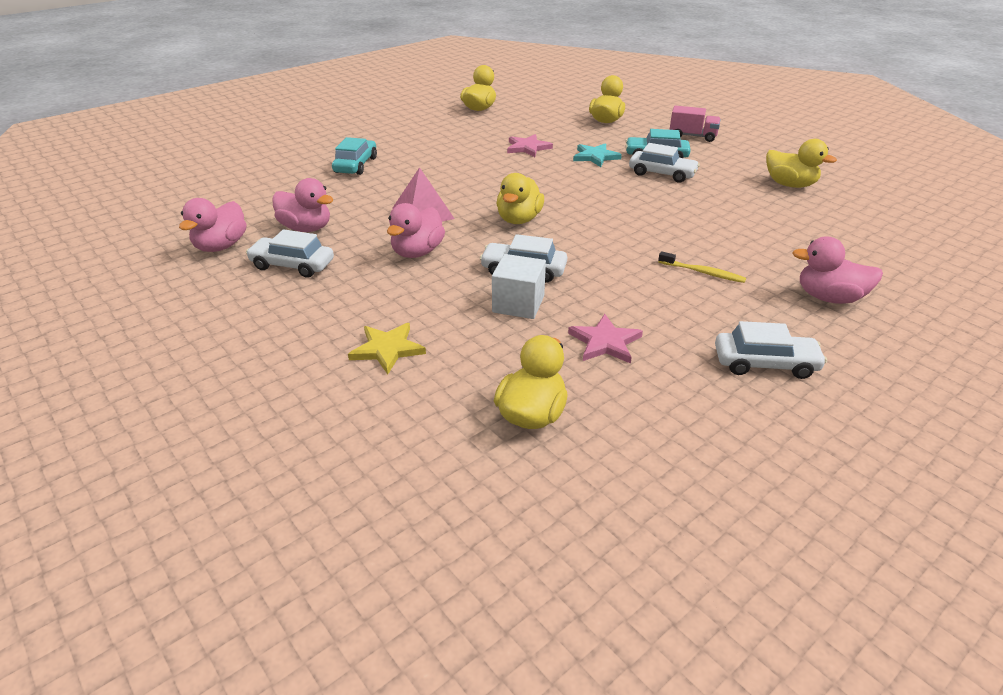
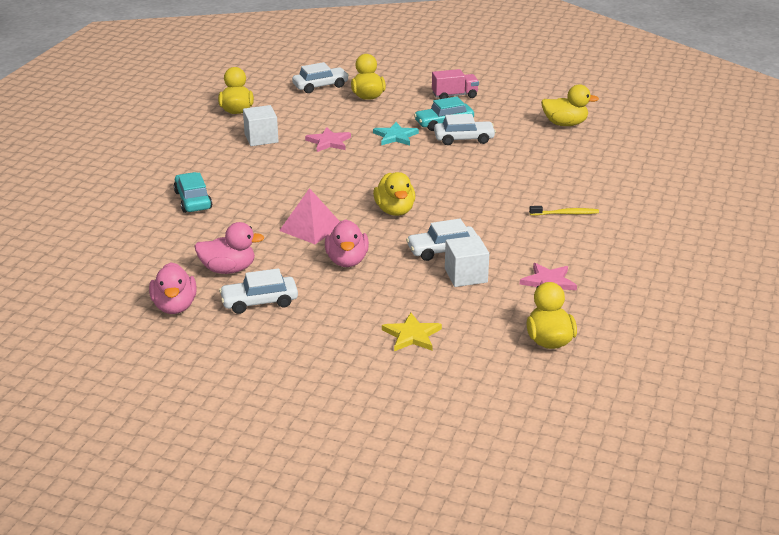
camera: 30 degrees left, 5 degrees down
(473, 132) = (261, 138): none -> white cube
(765, 363) = (653, 263): white car -> white car (320, 86)
(829, 298) = (656, 207): pink duck -> none

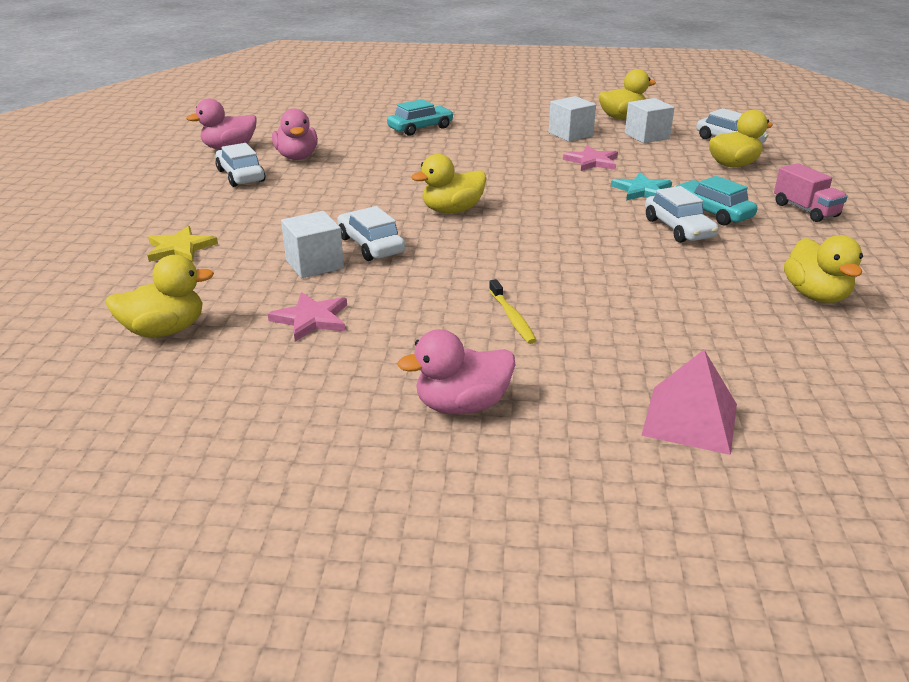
camera: 75 degrees right, 0 degrees up
(288, 111) = (647, 136): none -> white cube
(311, 227) = (392, 177): pink pyramid -> pink pyramid (690, 419)
(347, 261) = (329, 201): pink duck -> pink duck (462, 405)

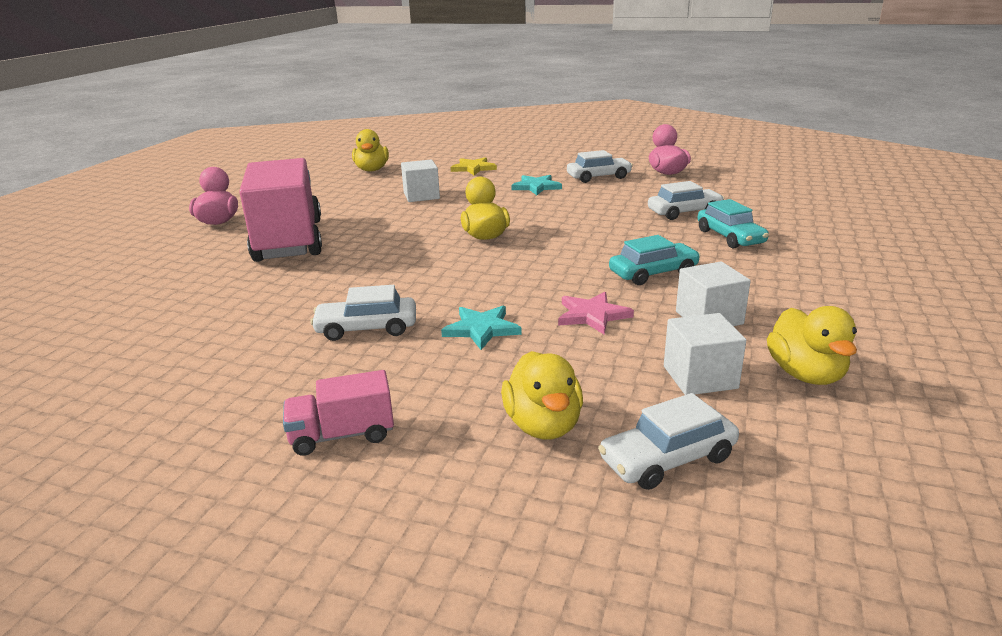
camera: 105 degrees right, 5 degrees down
(278, 202) = (536, 187): none -> turquoise star
(297, 157) = (639, 191): pink duck -> none
(311, 319) = (350, 195): pink star -> none
(371, 245) = (438, 209): white car -> white car (684, 212)
(512, 318) = (289, 240): yellow toothbrush -> pink truck
(690, 419) = (117, 273): pink pyramid -> none
(711, 212) = (390, 359): turquoise car -> turquoise car (653, 273)
(815, 295) = (166, 365): yellow duck -> none

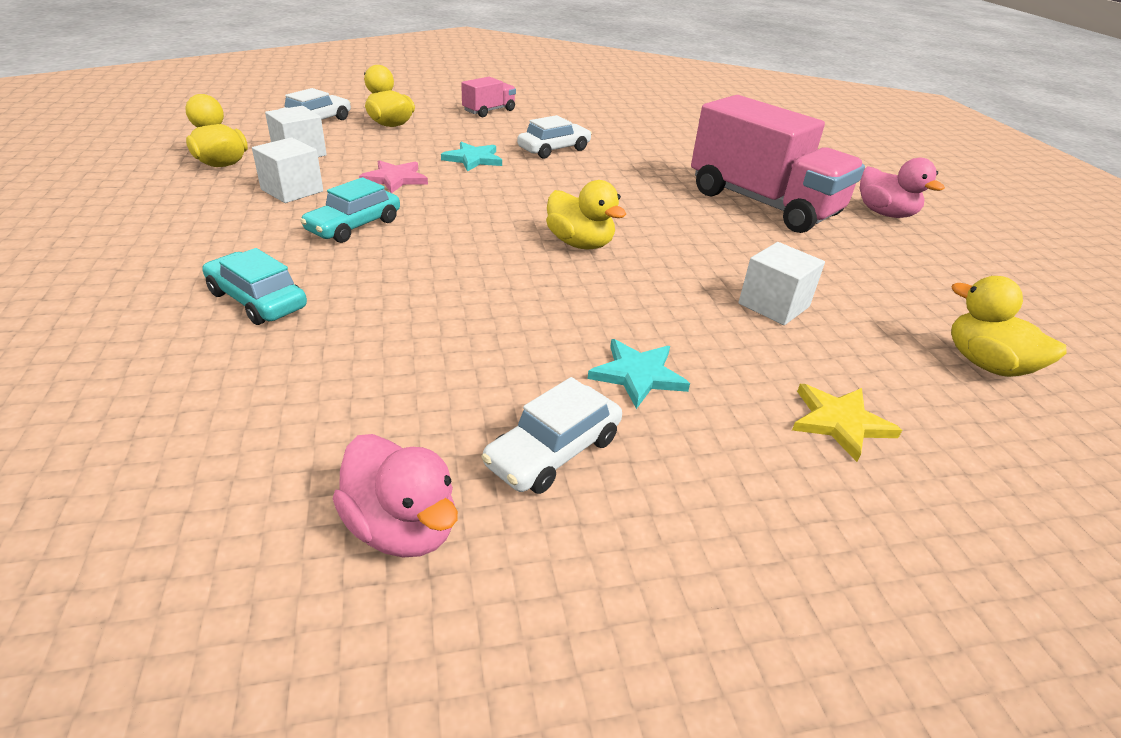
camera: 145 degrees right, 10 degrees up
(684, 212) = (332, 349): white car -> none

